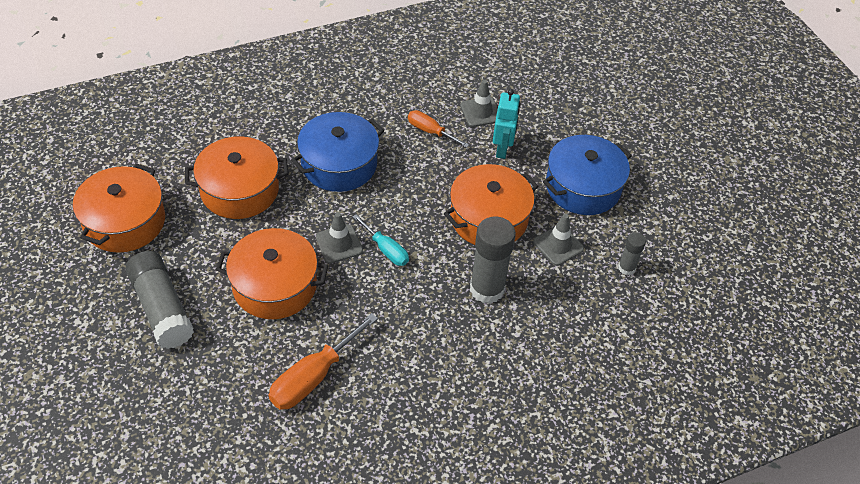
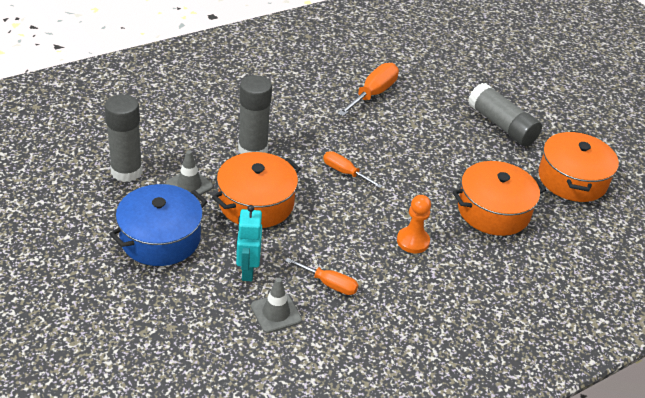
camera: 170 degrees right, 10 degrees down
(274, 286) = (426, 143): orange pot -> none
(339, 164) = (413, 241): blue pot -> orange pawn
(339, 244) = (386, 174): grey traffic cone -> none
(386, 250) = (344, 172): turquoise screwdriver -> orange screwdriver
(626, 268) = (126, 171): grey glue stick -> grey glue stick, size x1.95

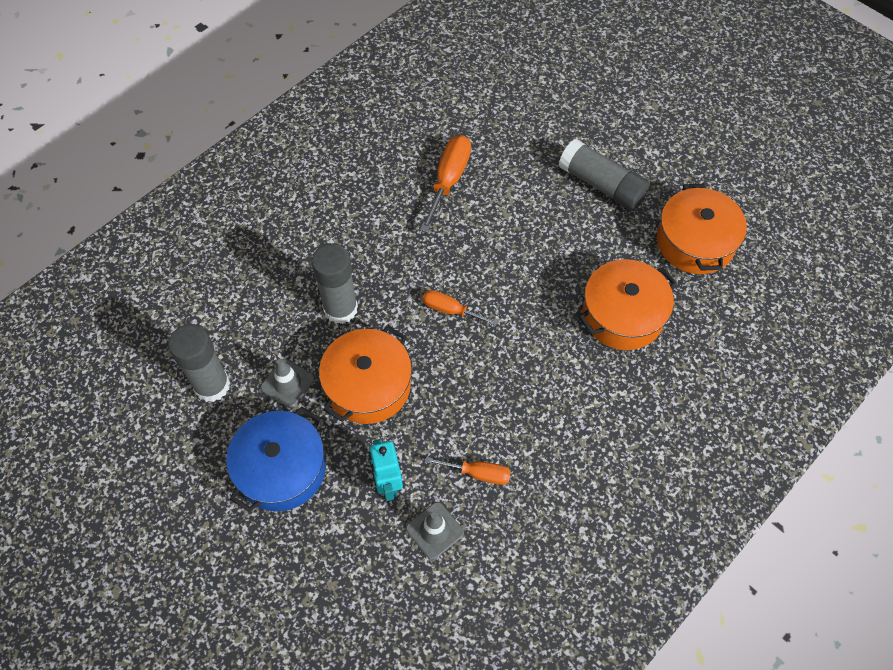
camera: 10 degrees left, 20 degrees up
(413, 241) = (549, 386): orange pawn -> none

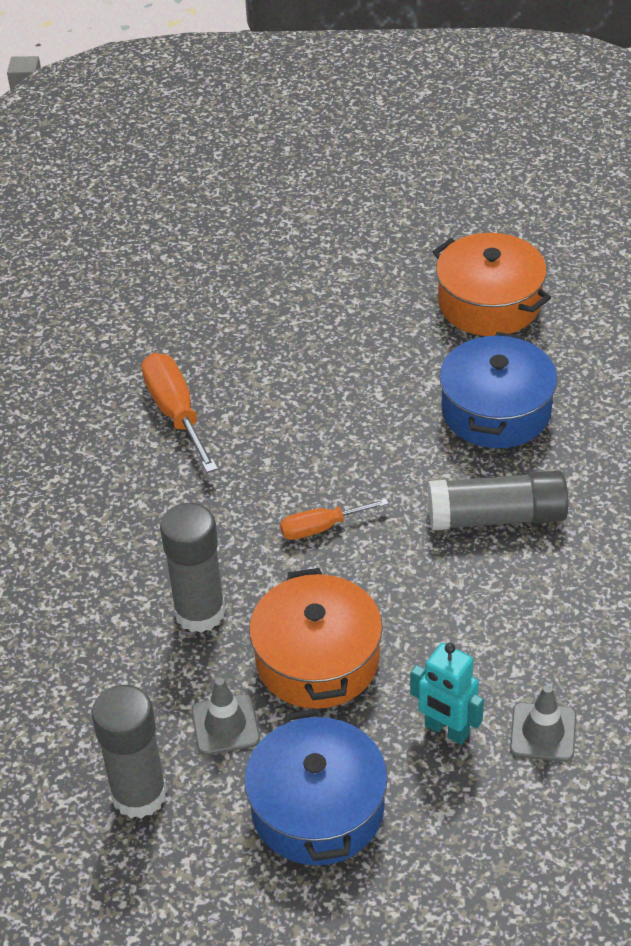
camera: 40 degrees left, 15 degrees down
(478, 473) = (524, 649): orange screwdriver -> none
(602, 185) = (342, 313): grey glue stick -> grey glue stick (497, 517)
(622, 315) = (496, 411): orange pot -> blue pot

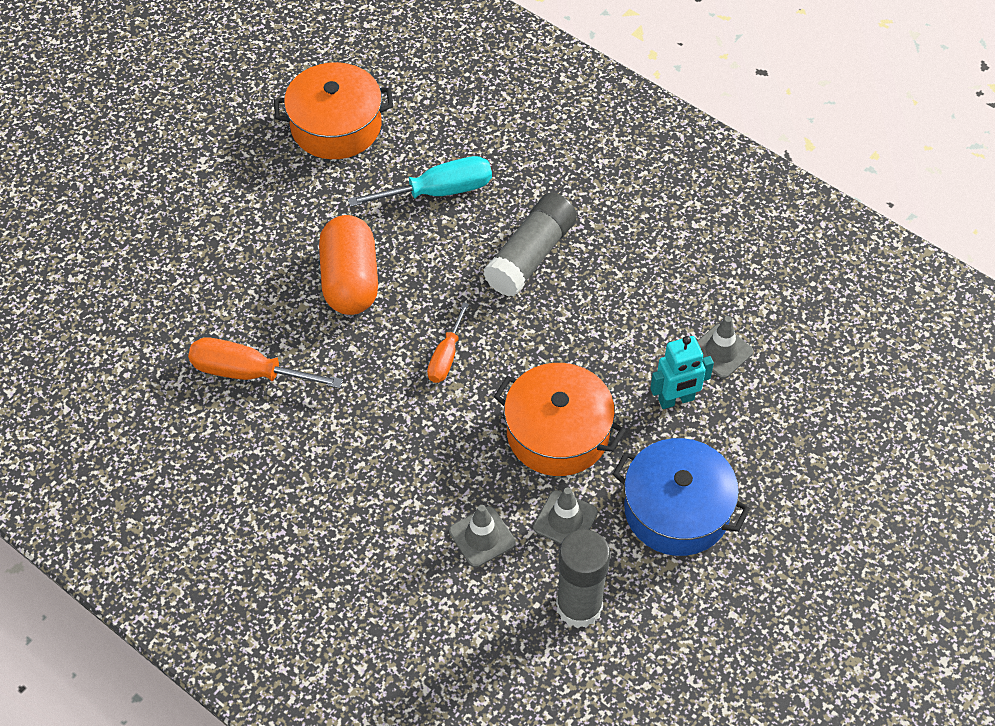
camera: 55 degrees left, 10 degrees up
(151, 673) = (482, 537): none -> grey traffic cone
(199, 612) = (454, 475): grey glue stick -> none
(335, 415) = (350, 280): none -> orange capsule
(496, 411) = (439, 191): blue pot -> turquoise screwdriver

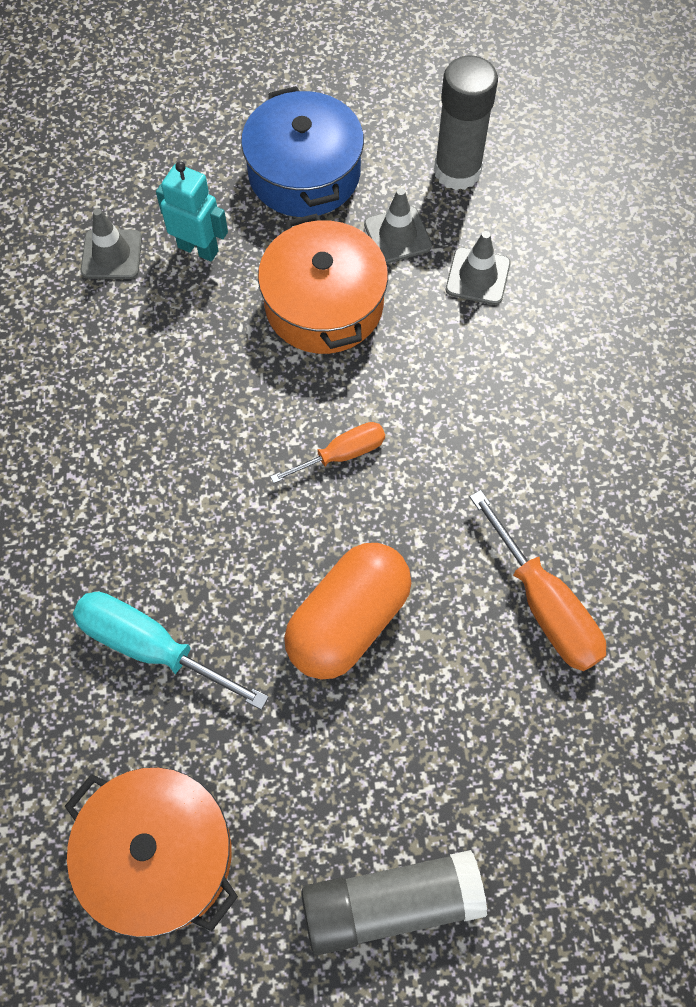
camera: 135 degrees left, 10 degrees up
(531, 255) = (151, 486): grey glue stick -> grey glue stick (391, 903)

